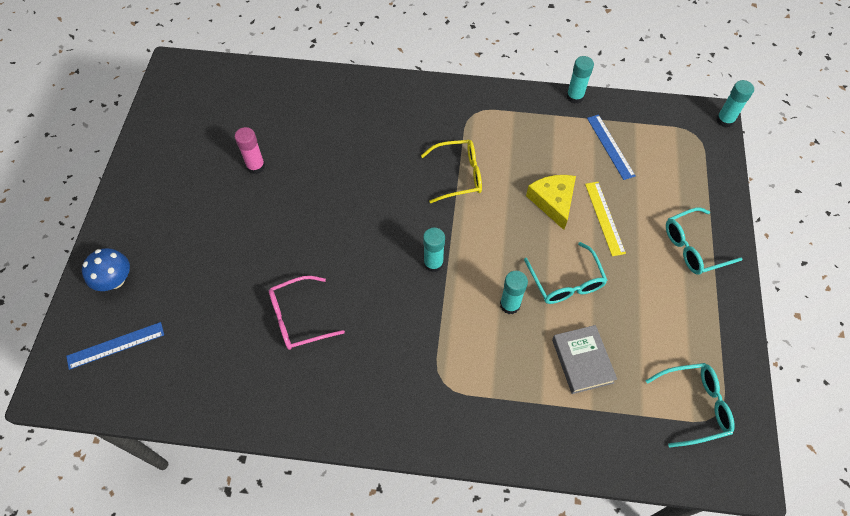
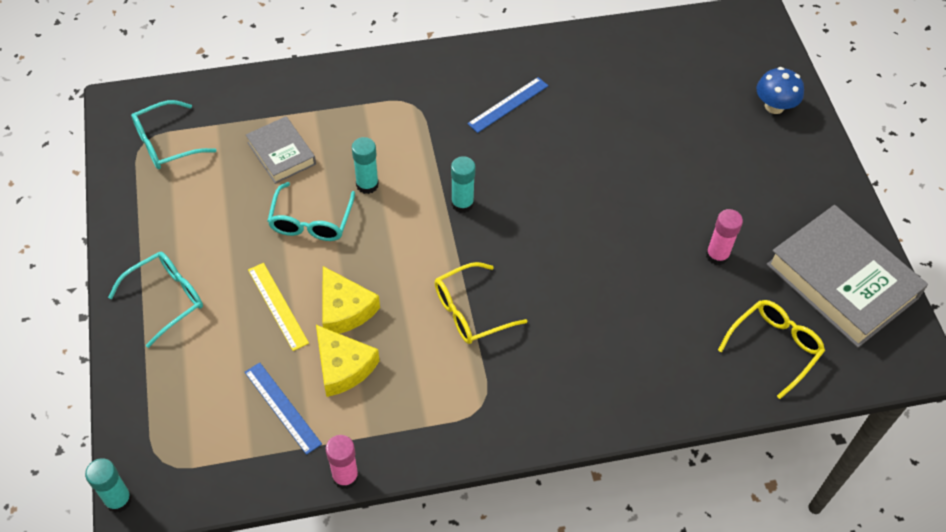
camera: 160 degrees right, 5 degrees down
(116, 345) = (728, 58): blue ruler -> blue ruler (508, 104)
(181, 125) = (842, 281): none -> grey book
(259, 97) = (774, 347): none -> yellow glasses
(298, 318) = (575, 120): pink glasses -> none
(562, 162) = (343, 366): none -> yellow cheese
(566, 282) = (311, 222): turquoise glasses -> turquoise glasses turned 135 degrees counterclockwise
(575, 96) = (345, 476): turquoise glue stick -> pink glue stick

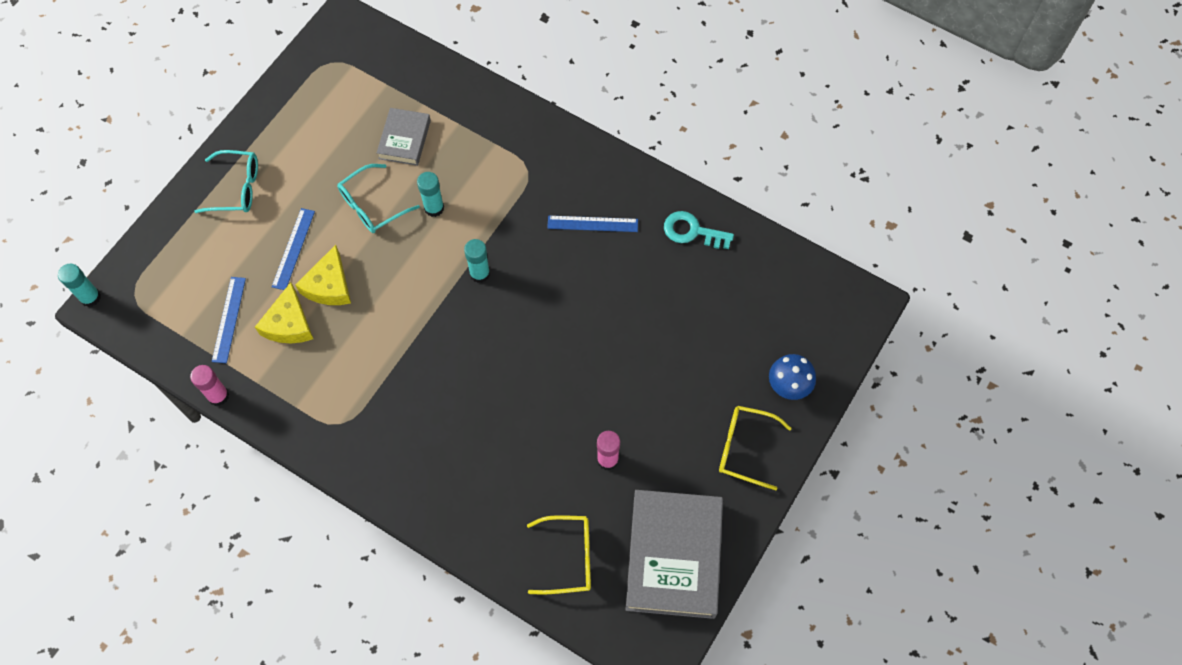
camera: 45 degrees right, 10 degrees up
(166, 143) = (342, 74): turquoise glasses -> none
(277, 306) = (293, 248): yellow ruler -> blue ruler
(470, 311) = (402, 354): yellow glasses -> yellow glasses (744, 448)
(587, 57) = (692, 231): none -> turquoise key

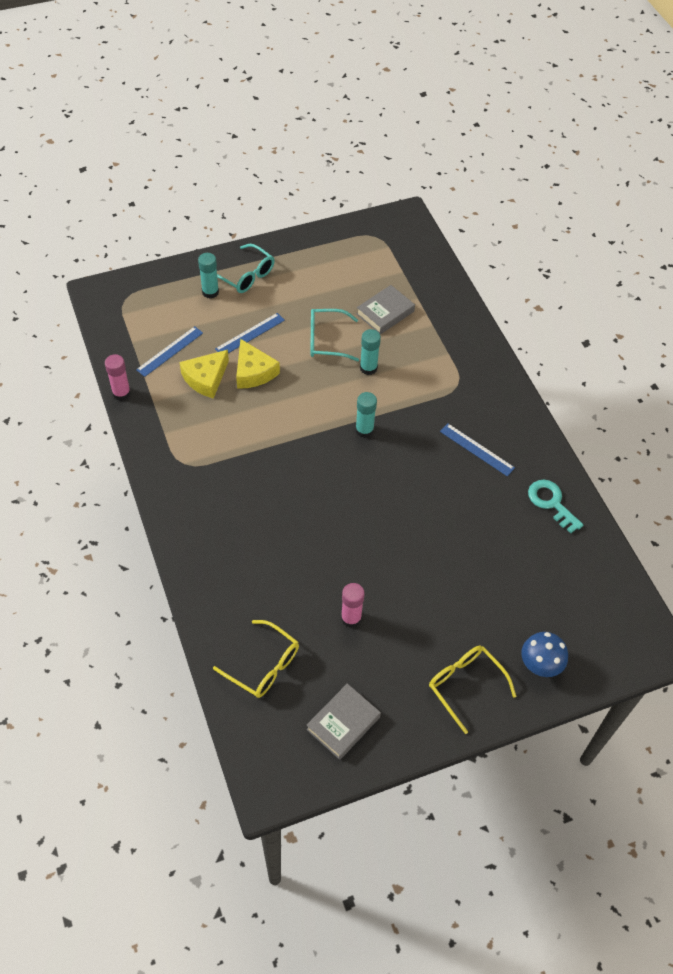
camera: 35 degrees right, 10 degrees down
(90, 297) = (97, 284): turquoise glue stick -> turquoise glue stick (210, 292)
(329, 285) = (253, 372): yellow cheese -> yellow cheese turned 75 degrees counterclockwise
(674, 556) = (343, 723): grey book -> grey book, size x0.53

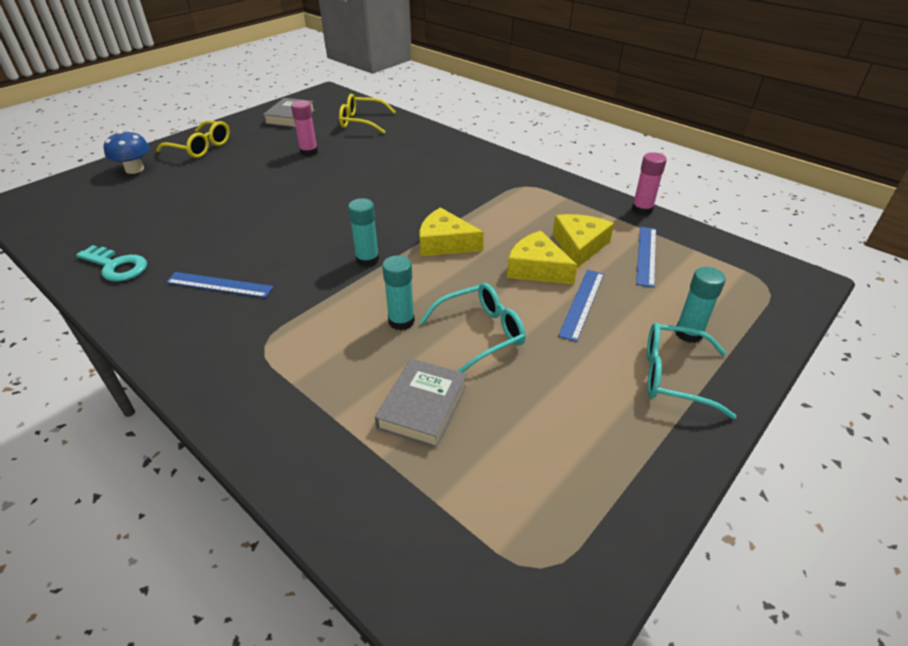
camera: 155 degrees right, 15 degrees down
(298, 423) = (445, 243): none -> yellow cheese

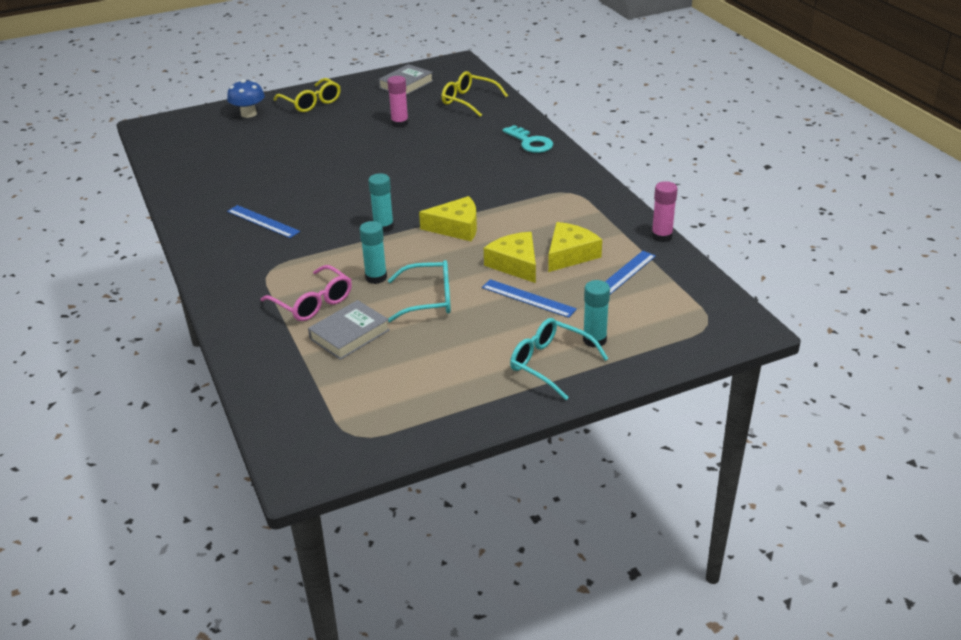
camera: 25 degrees right, 5 degrees down
(117, 266) = (199, 192): turquoise key -> turquoise key (530, 142)
(348, 375) = (313, 303): none -> pink glasses
(445, 243) = (456, 227): yellow cheese -> yellow cheese turned 135 degrees clockwise
(582, 303) = (528, 298): blue ruler -> blue ruler turned 75 degrees clockwise

